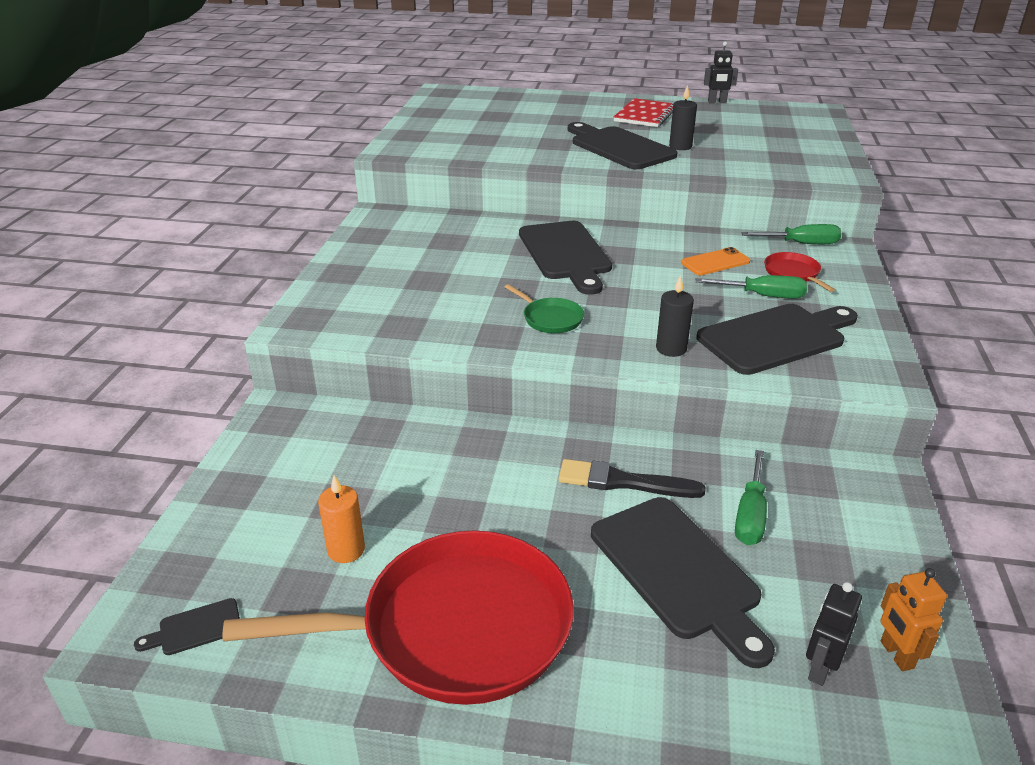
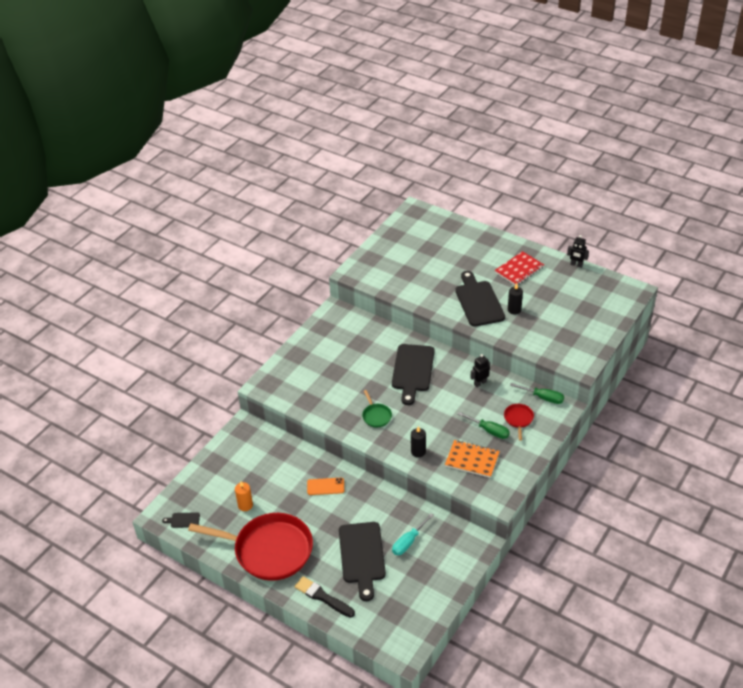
camera: 25 degrees right, 10 degrees up
(623, 482) = (368, 509): black brush -> black brush (322, 597)
(715, 262) = (485, 399): orange phone -> orange phone (325, 486)
(750, 514) = (409, 541): green screwdriver -> turquoise screwdriver
(776, 338) = (472, 460): black cutting board -> orange notebook
(819, 669) = (385, 609): black robot -> black robot (480, 383)
(896, 655) = (416, 614): orange robot -> none

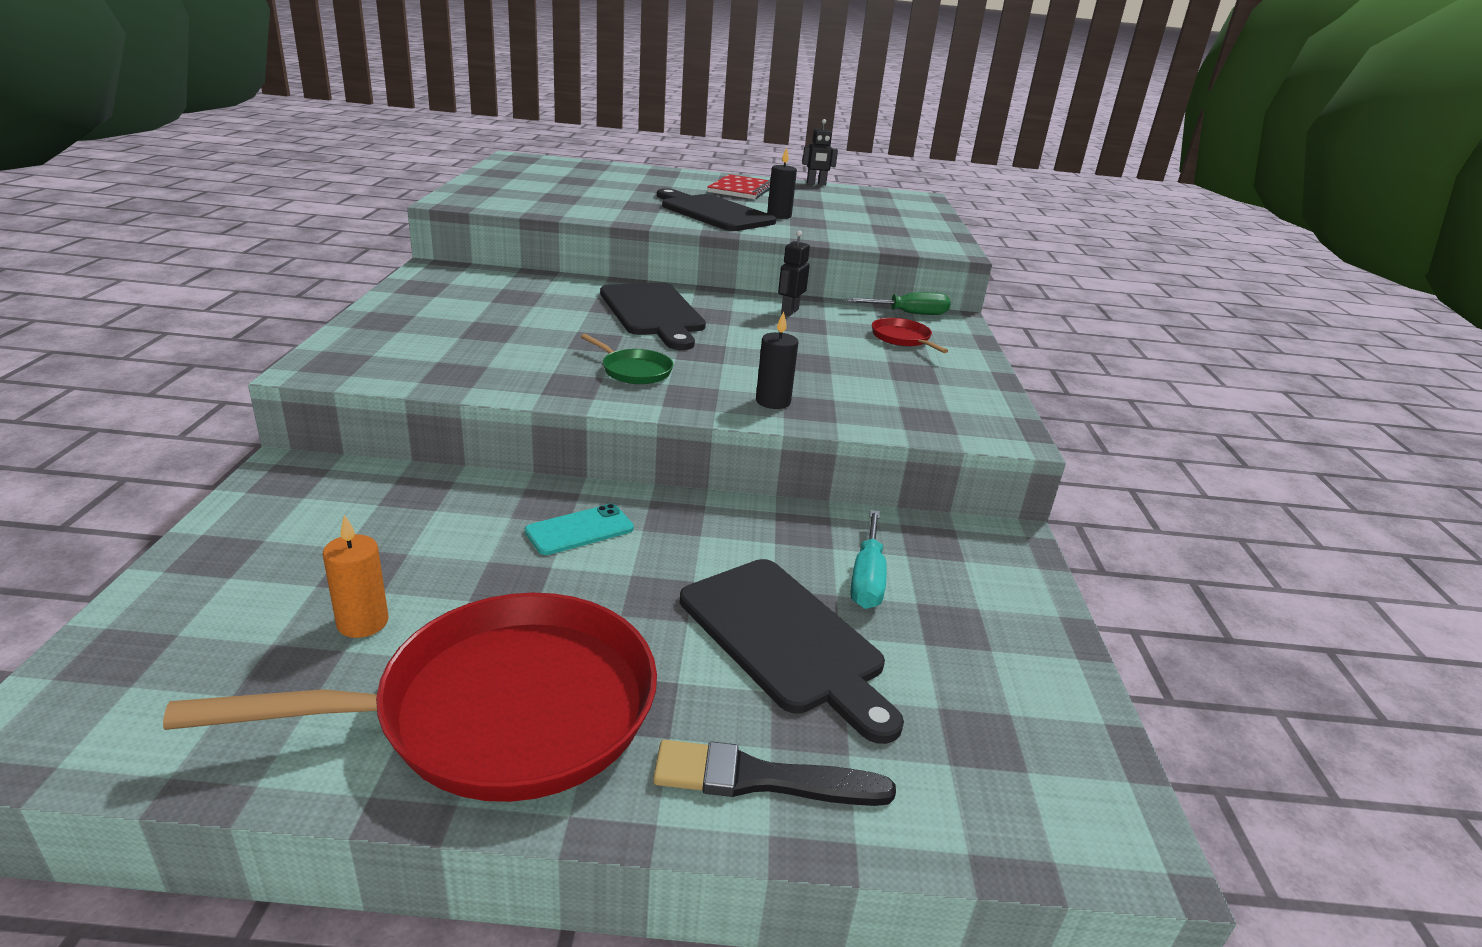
camera: 35 degrees left, 15 degrees down
(183, 520) = (133, 722): black cutting board -> none
(325, 486) = (579, 530): orange phone -> turquoise phone
(472, 460) = (888, 394): orange notebook -> none
(489, 430) = (871, 357): green screwdriver -> none

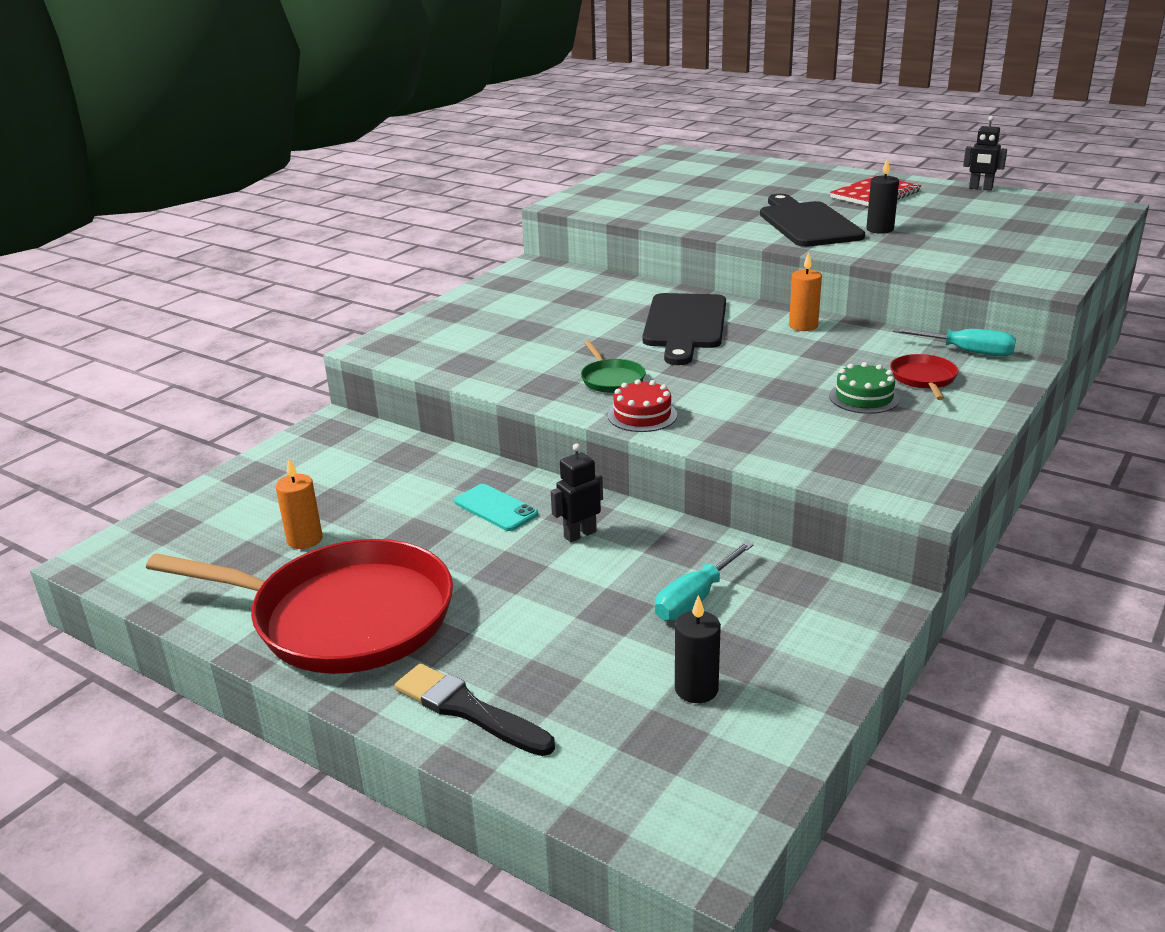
camera: 35 degrees right, 0 degrees up
(579, 530) = (495, 508): turquoise phone -> turquoise phone turned 45 degrees clockwise
(701, 401) = (642, 415): none -> red cake
(760, 304) = (803, 326): none -> orange candle
(773, 402) = (708, 425): black candle -> black candle (696, 689)
(785, 639) = (577, 626): black cutting board -> none
(789, 312) = (826, 336): black robot -> black robot (580, 534)
(875, 359) = (864, 397): none -> green cake
(908, 314) = (966, 351): green screwdriver -> turquoise screwdriver

